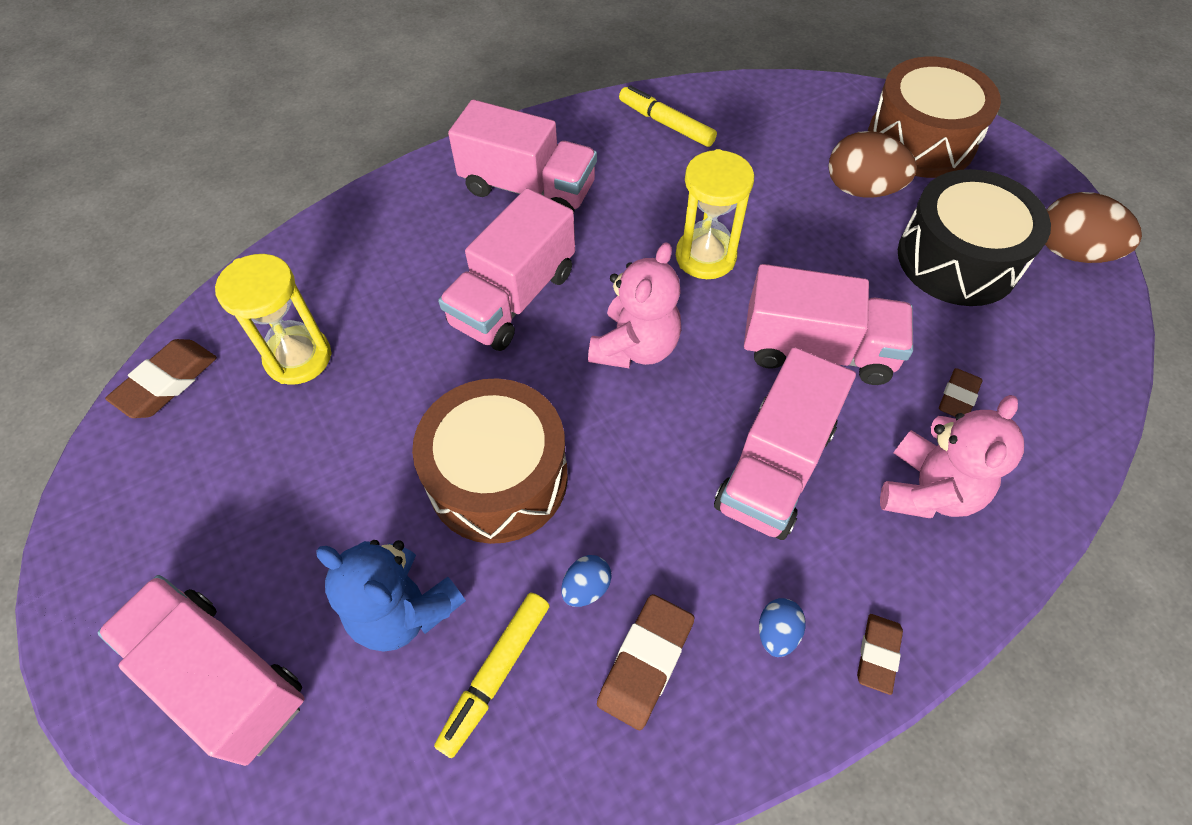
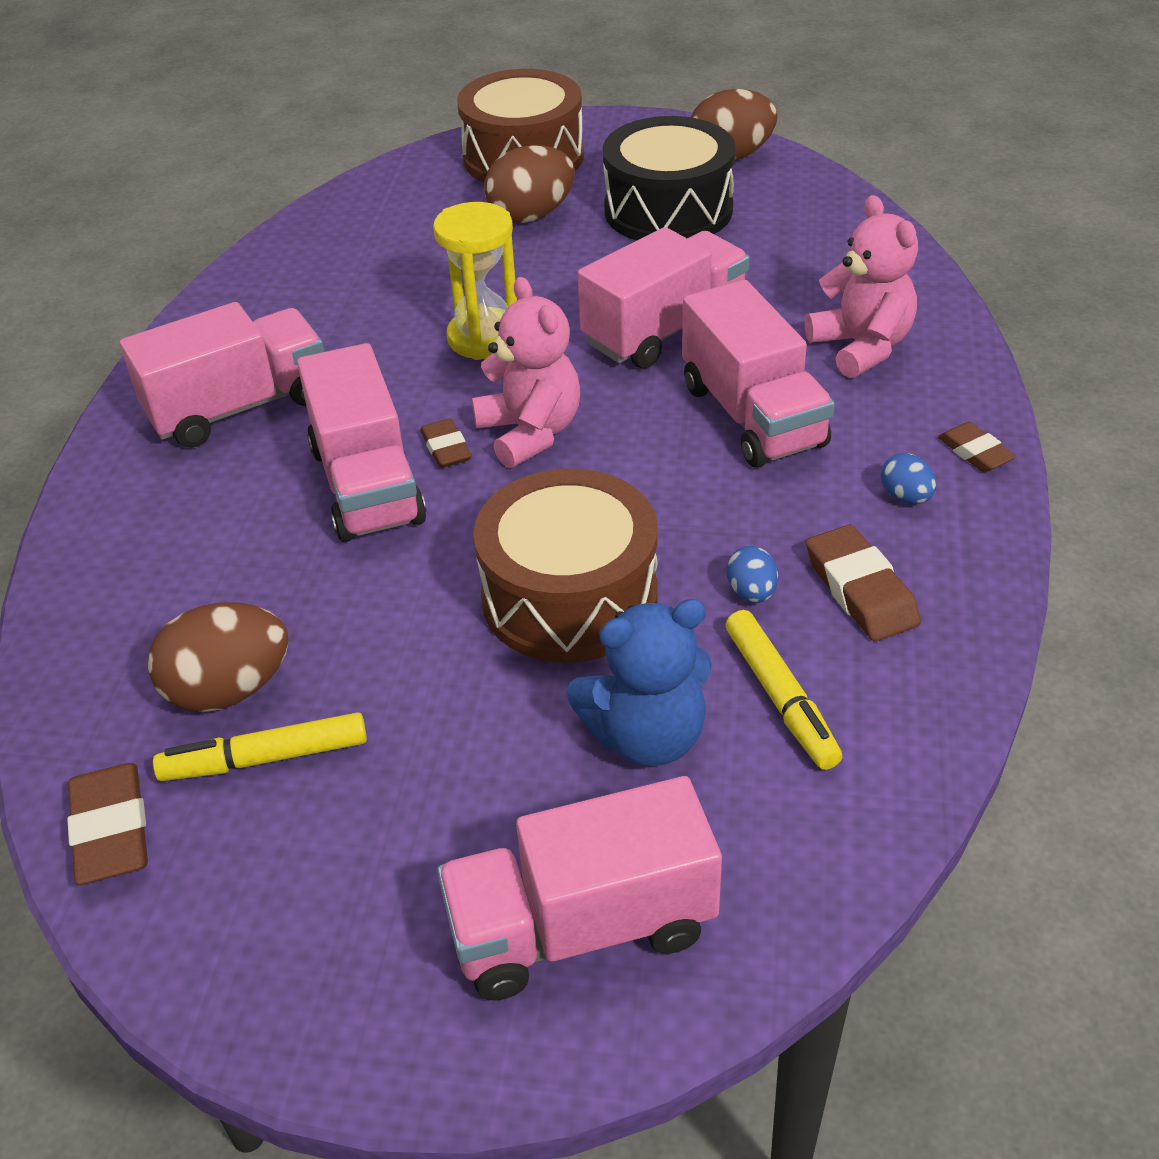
camera: 50 degrees left, 15 degrees down
(298, 358) = (229, 690): yellow hourglass -> brown egg
(666, 124) = (290, 278): yellow marker -> yellow marker (265, 759)
(958, 397) = (796, 285): brown eraser -> brown eraser (446, 448)

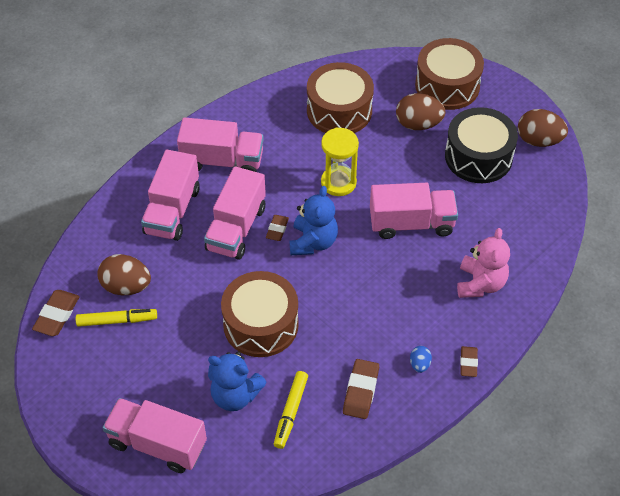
camera: 35 degrees right, 10 degrees up
(265, 759) = (117, 320): yellow marker -> yellow marker turned 150 degrees clockwise
(383, 254) = (339, 110): none -> brown drum
(530, 433) = (313, 242): pink teddy bear -> blue teddy bear
(751, 592) = (322, 365): blue egg -> none
(752, 416) = (402, 289): pink truck -> pink truck (172, 211)

